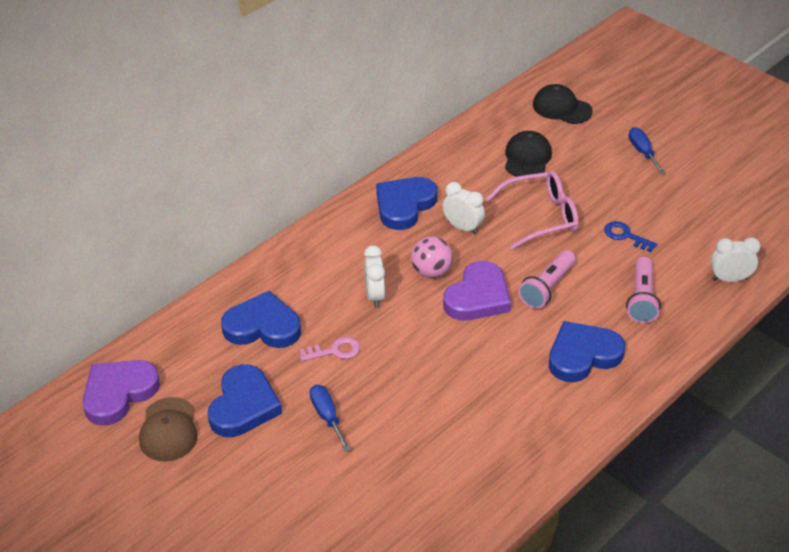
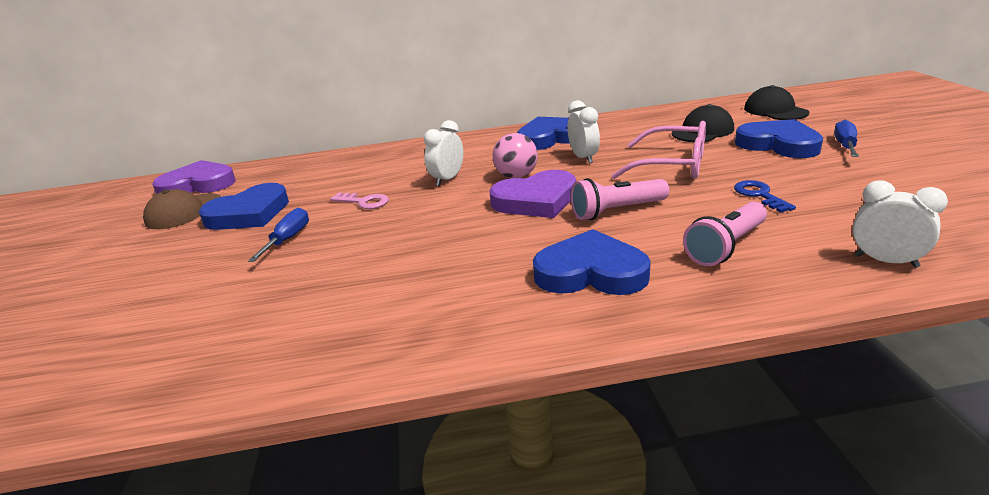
camera: 40 degrees right, 15 degrees down
(262, 326) = (340, 176): blue heart -> blue heart (778, 144)

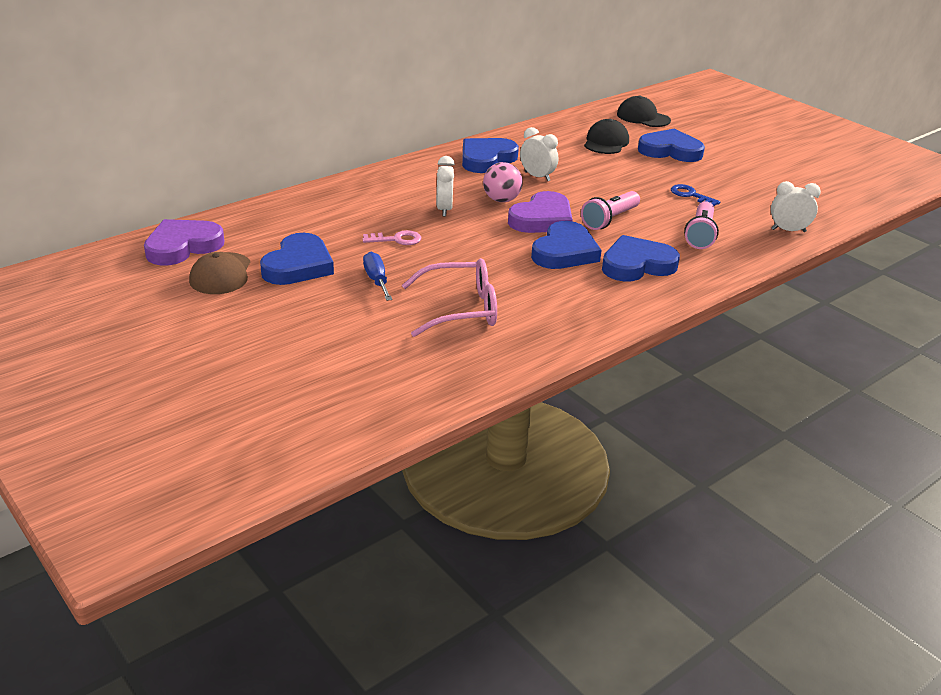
camera: 35 degrees left, 5 degrees up
(517, 240) = (564, 252): none -> blue heart
(672, 165) = (612, 177): pink glasses -> pink glasses (461, 309)
(845, 145) = (713, 148): blue screwdriver -> none

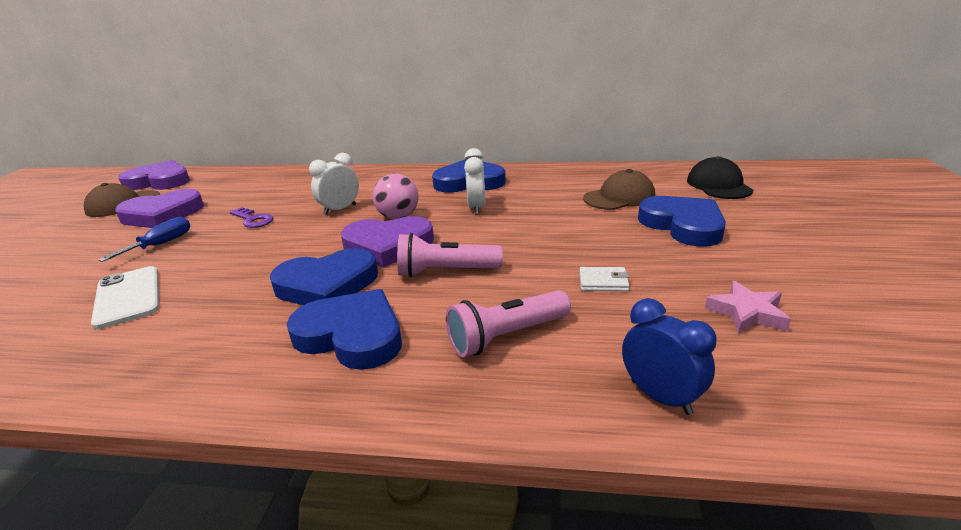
camera: 50 degrees right, 5 degrees down
(298, 265) = (162, 214): blue heart -> purple heart
(396, 239) = (253, 220): pink key -> purple key
(461, 309) = (128, 297): pink glasses -> white phone
(606, 142) = (619, 197): black cap -> brown cap
(690, 195) = (603, 282): blue key -> white wallet
(765, 187) = (747, 313): none -> pink star
(788, 230) = (660, 397): white clock -> blue clock

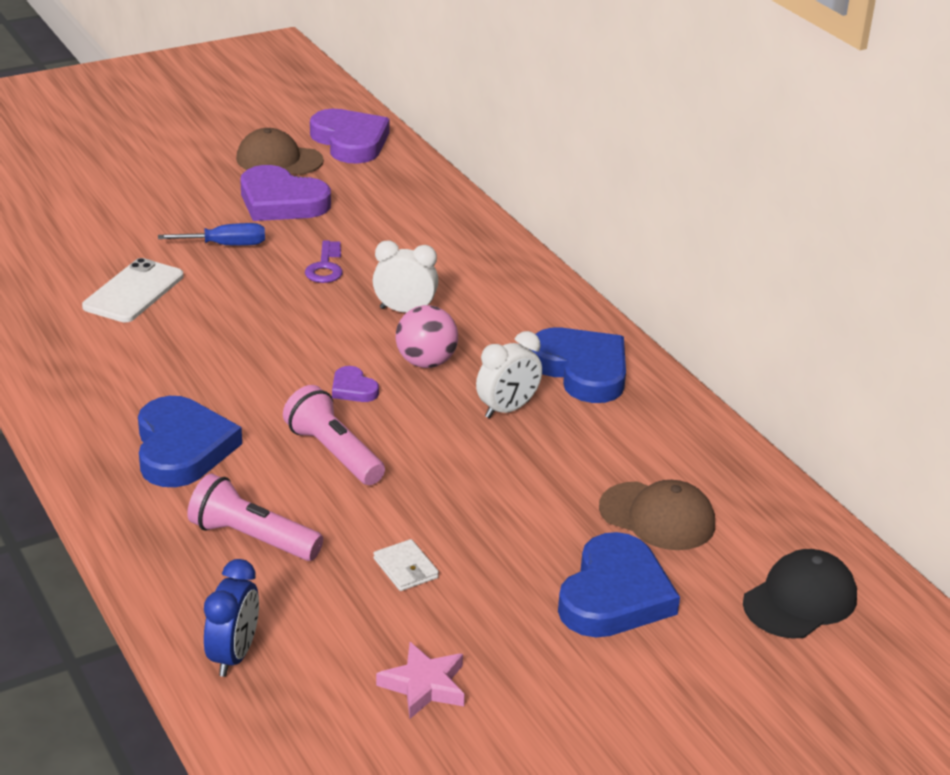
camera: 50 degrees right, 5 degrees up
(327, 285) = (245, 391): blue heart -> none
(388, 245) = (353, 389): purple heart -> purple heart, size x0.47

